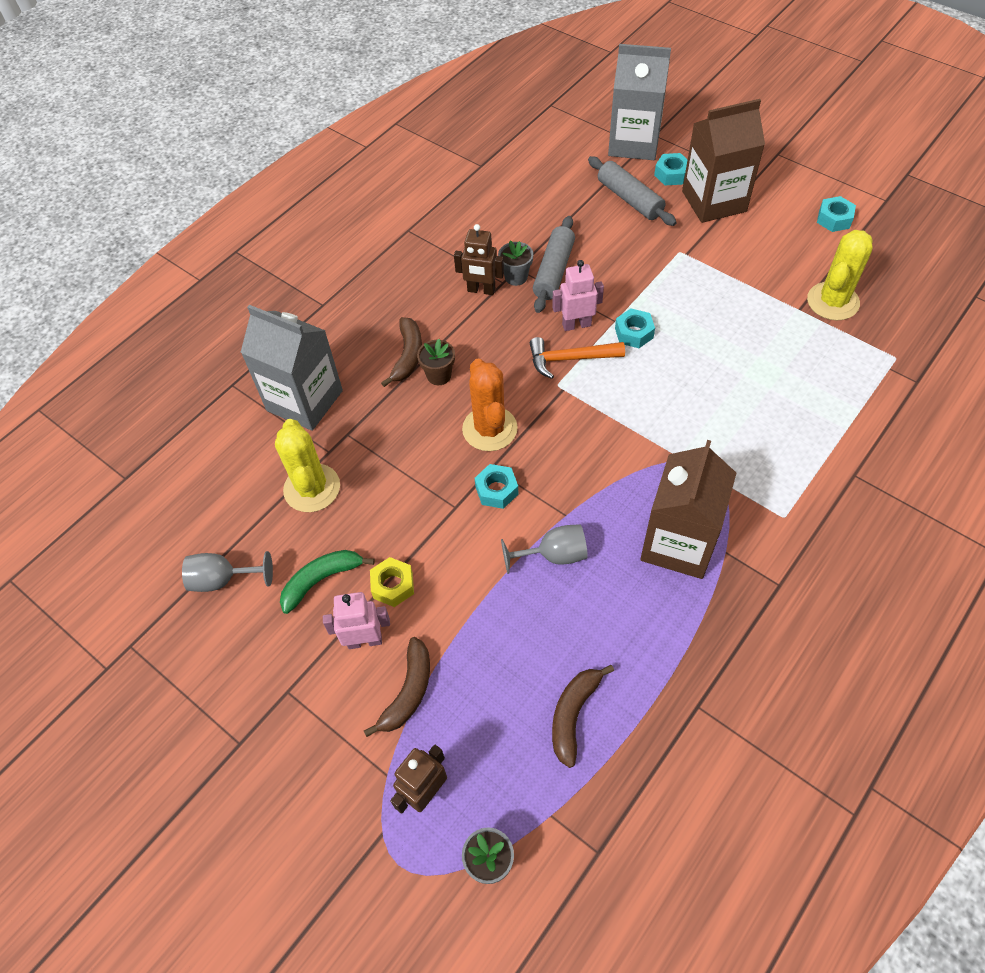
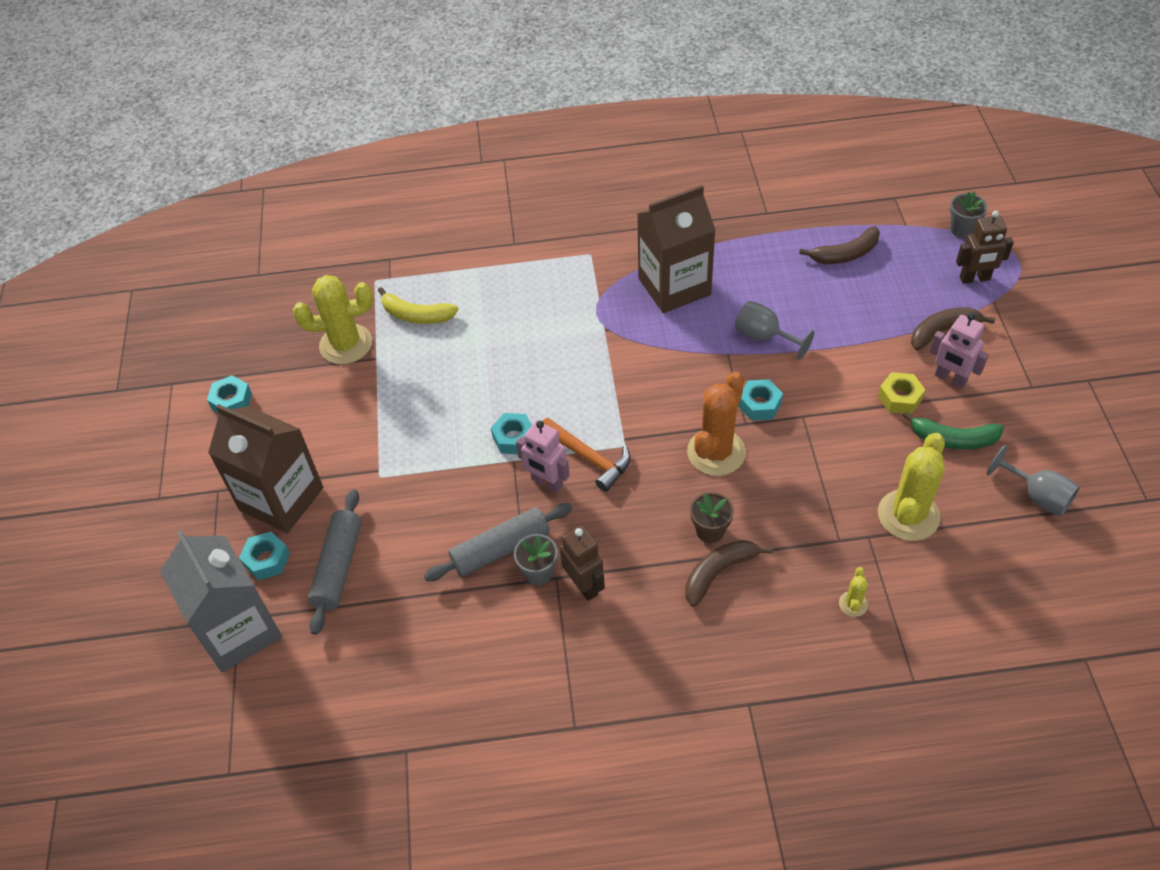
camera: 135 degrees left, 5 degrees down
(305, 400) = (853, 604): grey carton -> yellow cactus
(824, 357) = (416, 315): none -> yellow banana

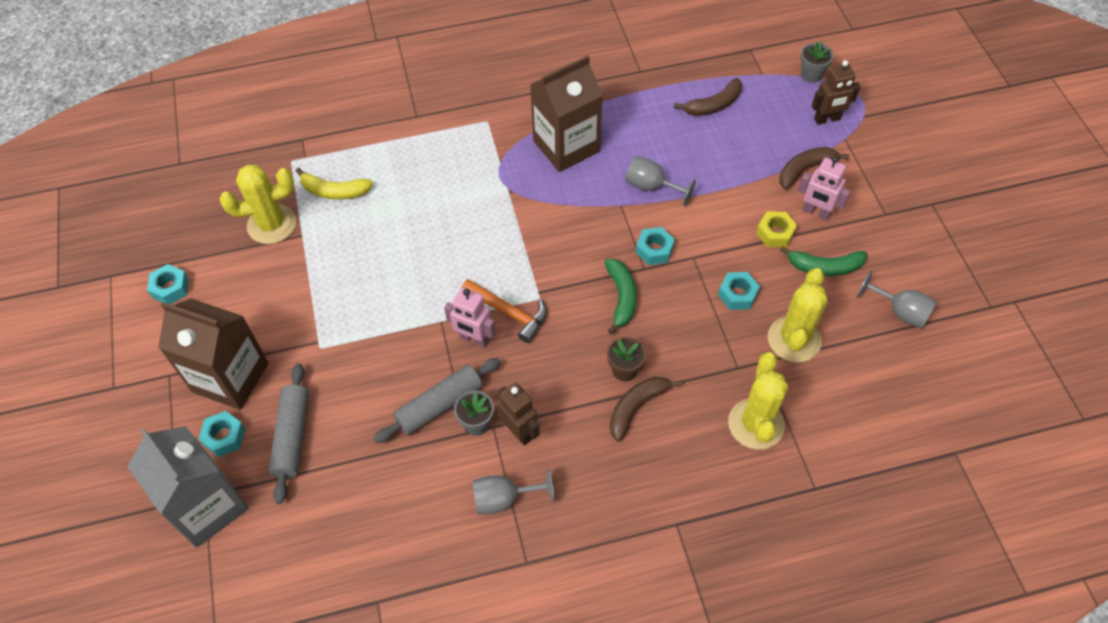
camera: 10 degrees left, 5 degrees up
(514, 438) = (439, 300): turquoise nut -> turquoise nut (737, 294)
(558, 656) = (504, 499): none -> grey goblet
(716, 452) = (621, 297): orange cactus -> green banana
(853, 604) = (756, 424): yellow cactus -> yellow cactus, size x2.23

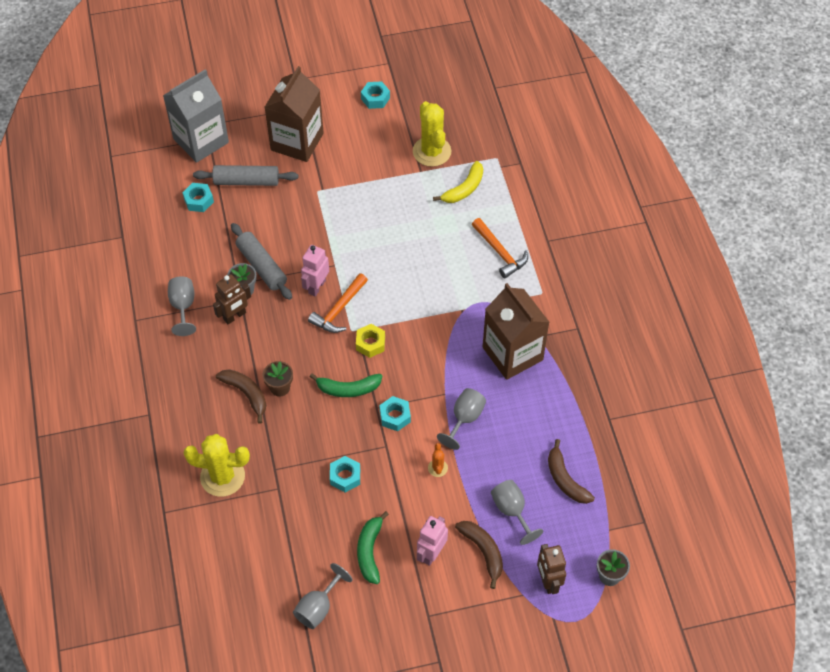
camera: 90 degrees right, 0 degrees up
(224, 437) = (250, 144): turquoise nut -> turquoise nut (198, 200)
(334, 191) = (464, 189): yellow banana -> yellow banana turned 150 degrees counterclockwise
(430, 157) = (500, 252): none -> orange hammer
(715, 209) = (437, 468): none -> orange cactus
(756, 147) = (512, 511): none -> grey goblet
(775, 233) = (409, 515): yellow nut -> yellow nut (370, 343)
(794, 339) = (297, 515): yellow cactus -> none

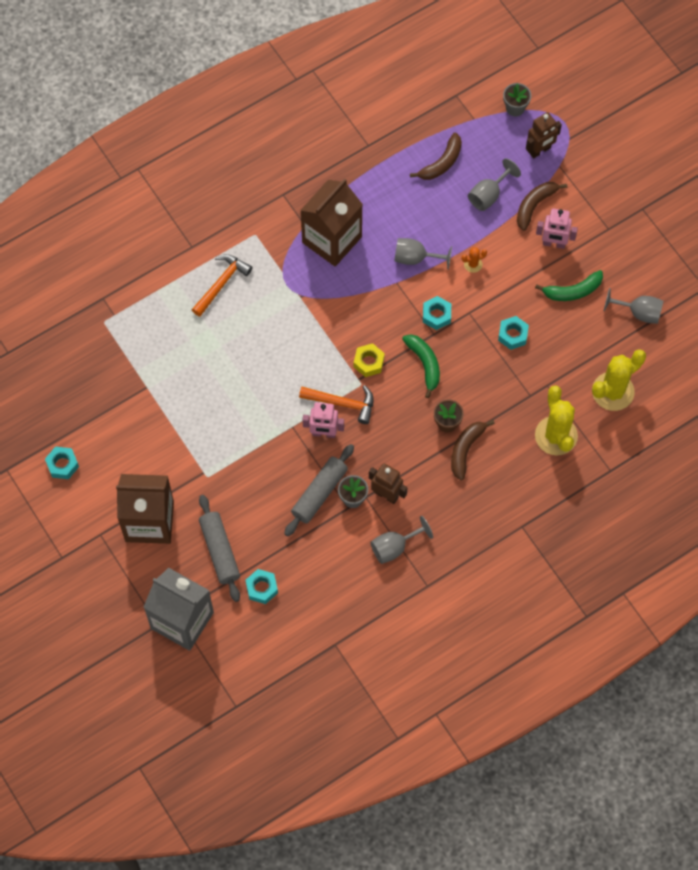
camera: 110 degrees left, 10 degrees up
(432, 151) = (117, 385): yellow cactus -> yellow cactus (613, 391)
(464, 189) = (155, 339): yellow banana -> none

